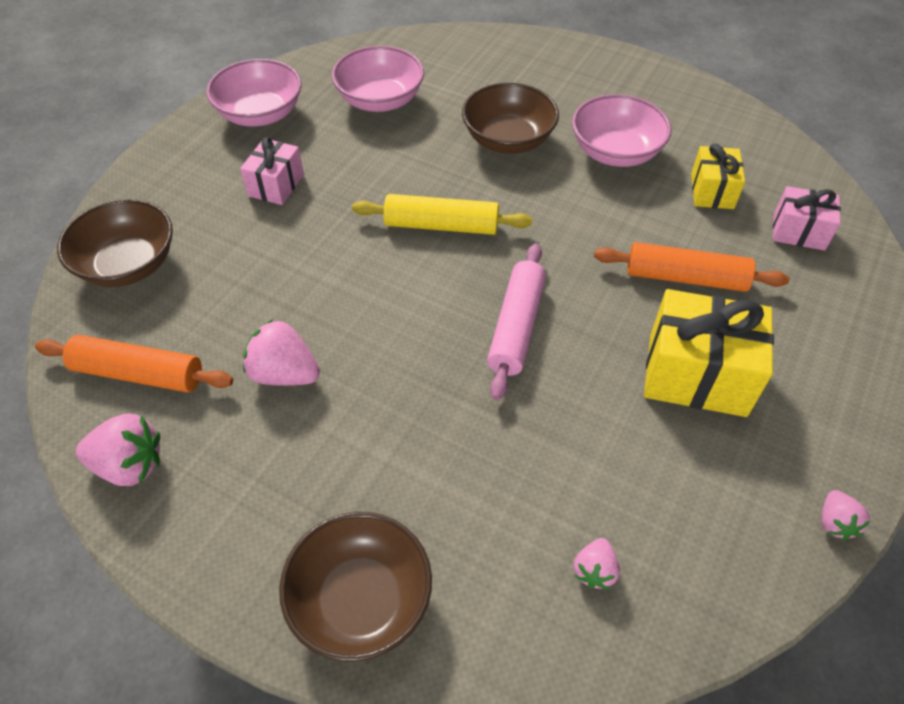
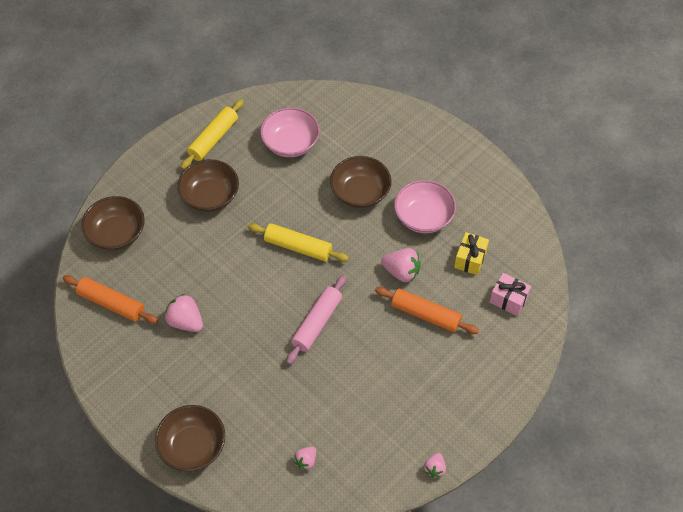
camera: 15 degrees right, 5 degrees up
(129, 465) = (99, 354): pink strawberry -> pink strawberry (401, 272)
(260, 114) = (213, 139): pink bowl -> yellow rolling pin
(276, 185) = (210, 196): pink gift -> brown bowl
(697, 374) = (403, 374): yellow gift -> none

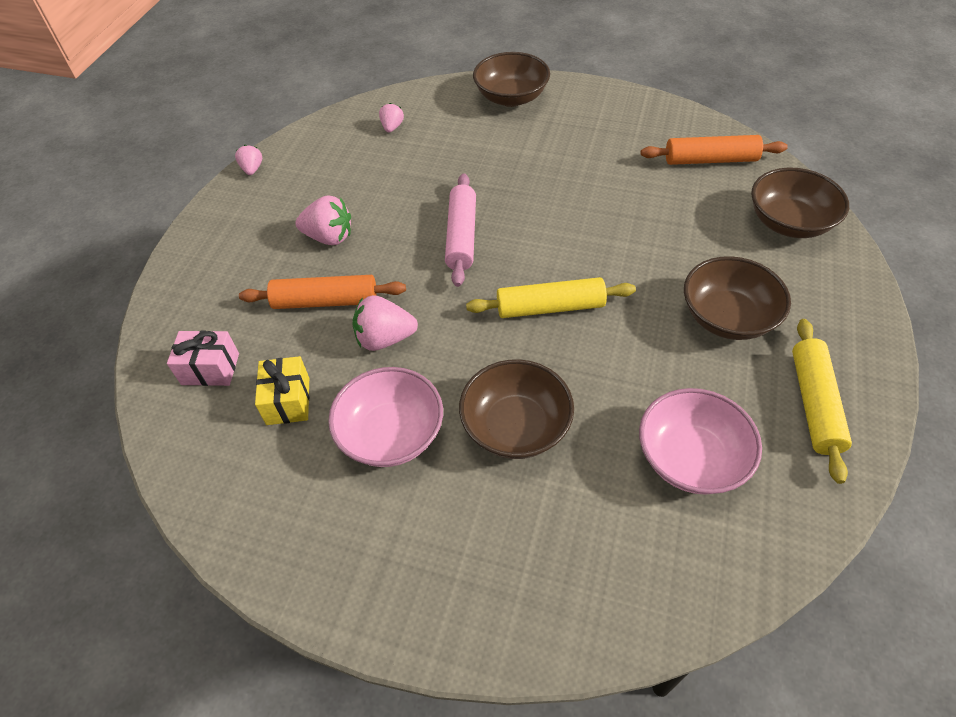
camera: 155 degrees right, 5 degrees down
(185, 321) = (614, 177): pink strawberry -> pink strawberry (329, 237)

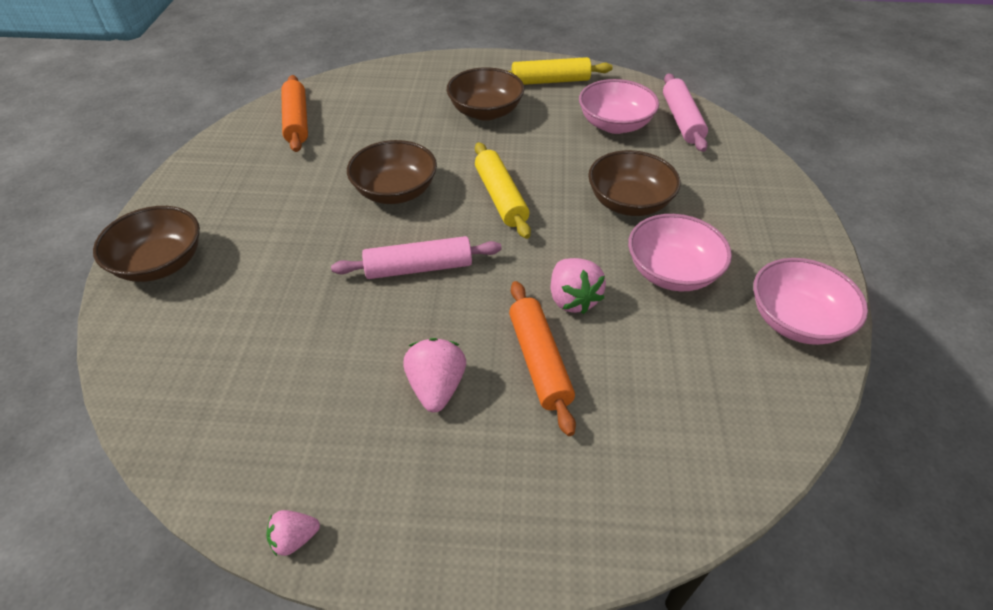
camera: 105 degrees left, 5 degrees down
(210, 369) = (670, 443): pink gift -> none
(281, 531) = (796, 320): none -> pink bowl
(288, 401) = (675, 355): yellow gift -> none
(392, 127) = (206, 374): pink strawberry -> none
(700, 557) = (682, 120): none -> pink rolling pin
(789, 222) = (378, 86): brown bowl -> brown bowl (395, 191)

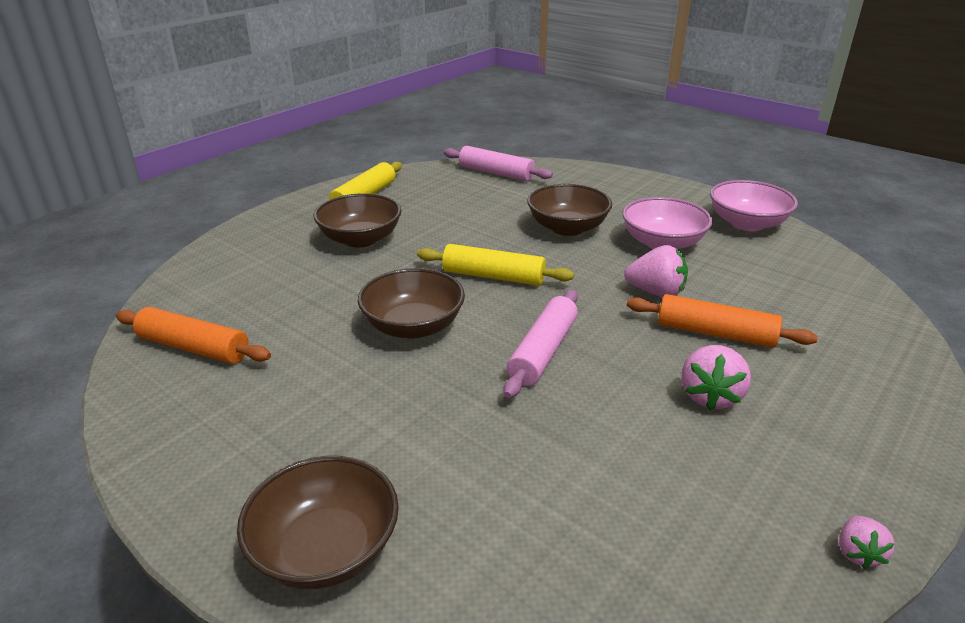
camera: 55 degrees left, 15 degrees down
(436, 387) = (710, 396): pink strawberry -> pink strawberry turned 105 degrees counterclockwise
(615, 124) = (465, 196): pink bowl -> none

